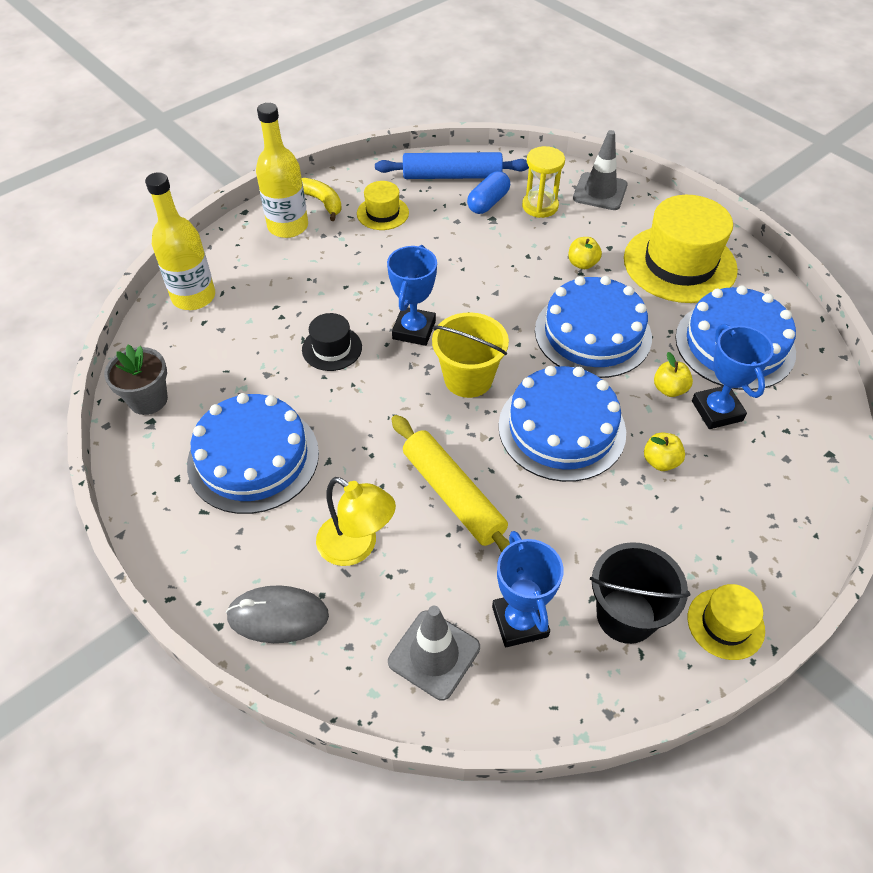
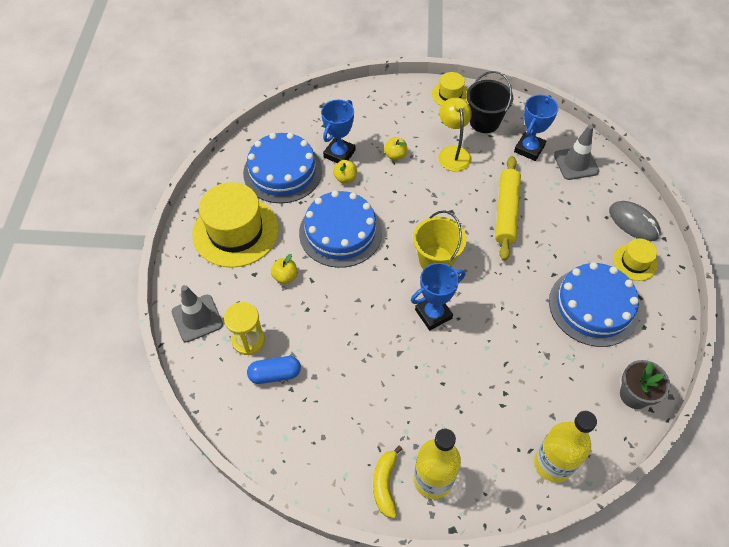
camera: 135 degrees left, 5 degrees up
(332, 348) = (493, 341): black hat -> none
(357, 547) = (574, 224): yellow lamp -> yellow lamp (453, 153)
(382, 213) = (354, 430): yellow hat -> yellow hat (635, 262)
(452, 176) = (266, 424): blue rolling pin -> none
(561, 428) = (420, 201): blue cake -> none

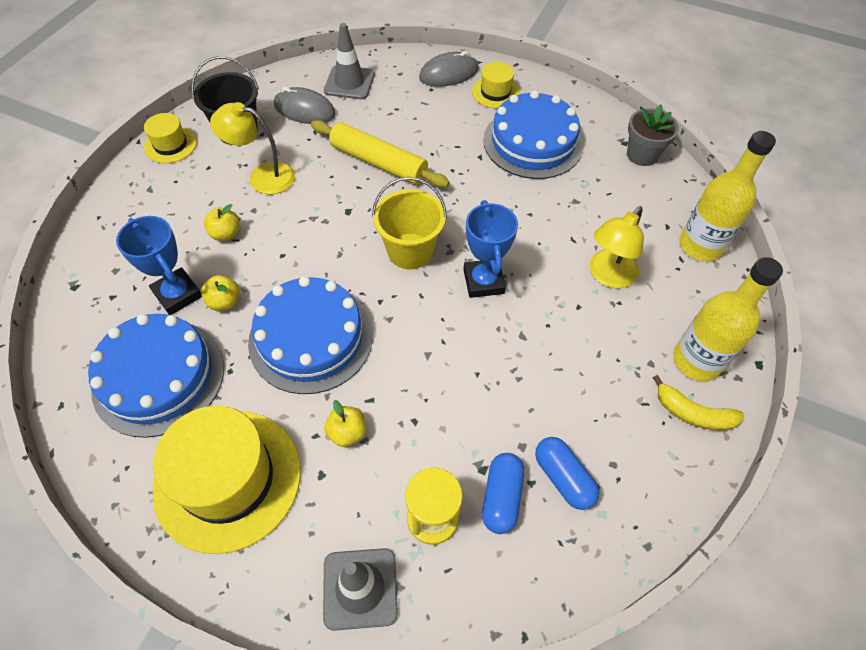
camera: 70 degrees left, 0 degrees up
(301, 407) = (563, 478): none -> blue capsule
(482, 397) = (608, 276): none -> yellow lamp
(529, 149) = (304, 110): blue trophy -> grey mouse

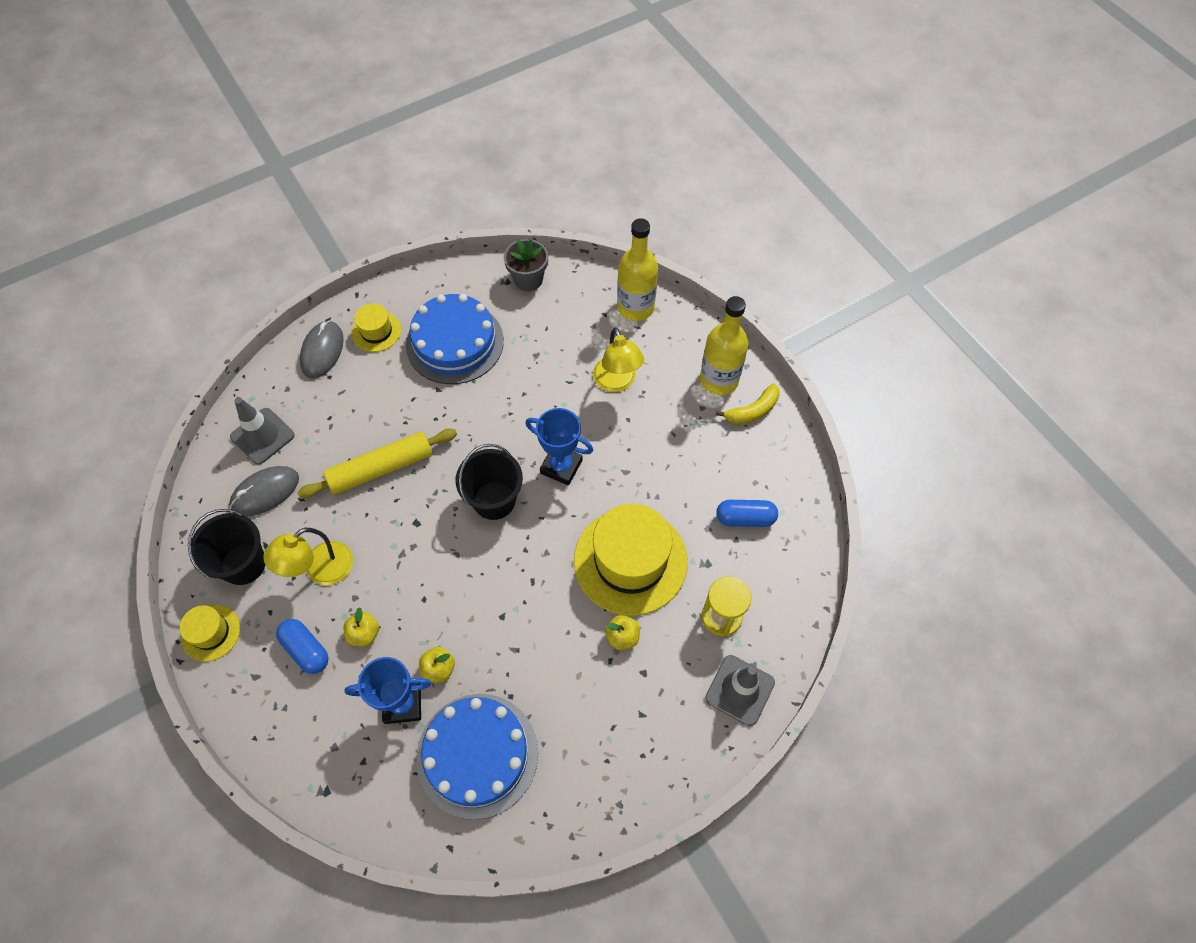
camera: 55 degrees left, 5 degrees up
(228, 479) = (604, 740): yellow hat -> yellow hat (630, 561)
(311, 338) = (523, 619): blue cake -> none
(410, 251) = (494, 500): yellow bucket -> black bucket
(501, 497) = (734, 564): blue capsule -> blue capsule (306, 650)

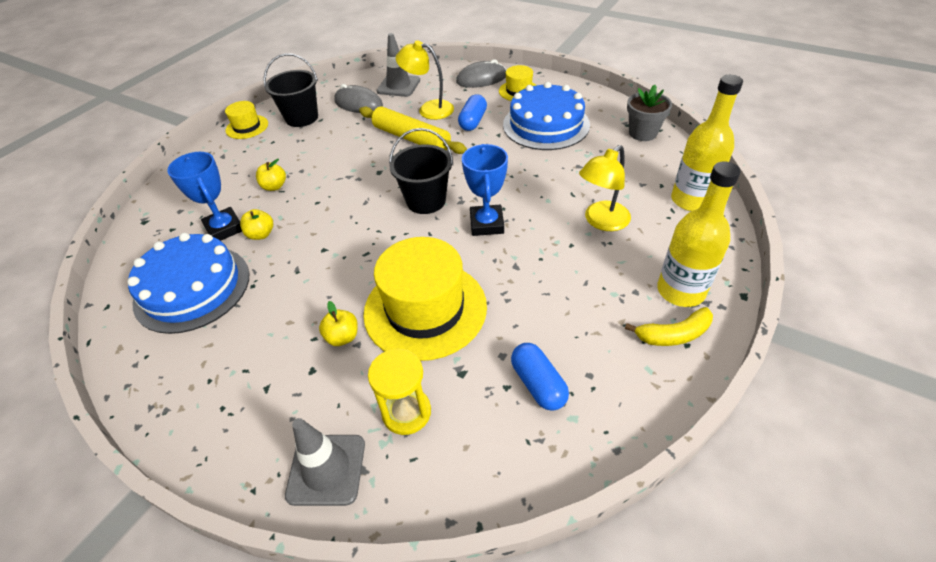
camera: 65 degrees right, 15 degrees down
(306, 650) = (250, 167): blue capsule -> blue capsule (473, 121)
(320, 570) = (314, 148): yellow lamp -> yellow lamp (429, 109)
(752, 411) = (673, 334): yellow banana -> yellow banana turned 45 degrees counterclockwise

